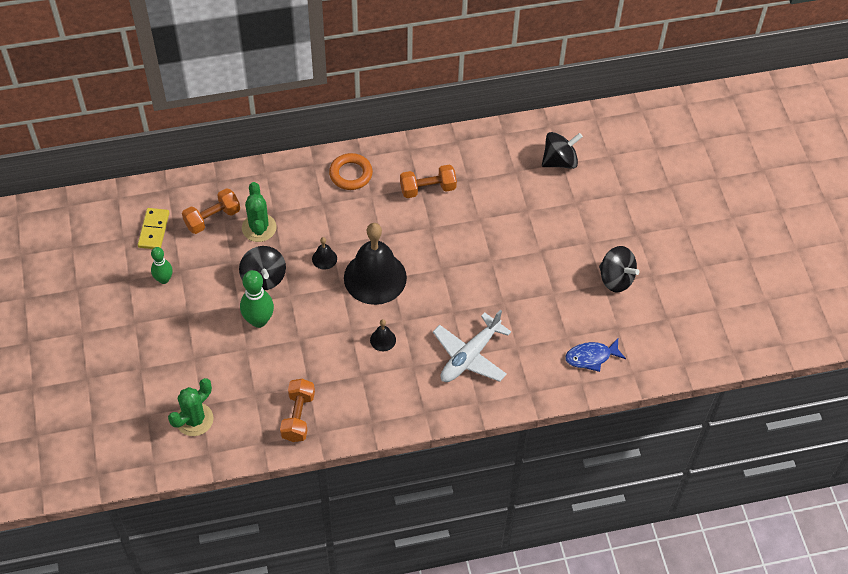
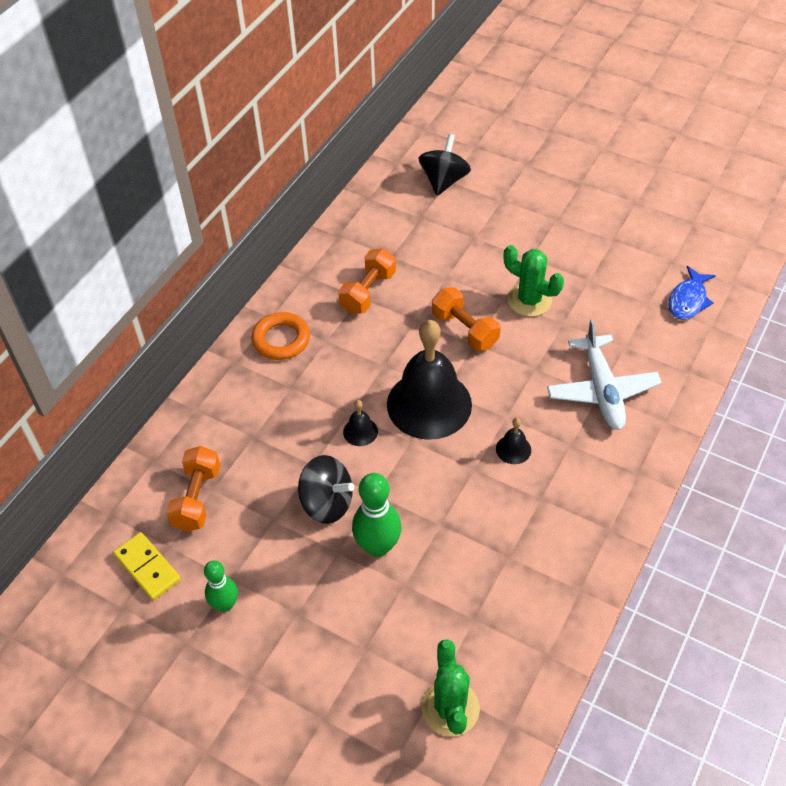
camera: 45 degrees left, 5 degrees down
(259, 228) = (258, 463): green cactus -> green cactus (529, 300)
(298, 416) = (541, 595): orange dumbbell -> orange dumbbell (465, 330)
(616, 279) = (615, 227): black spinning top -> none

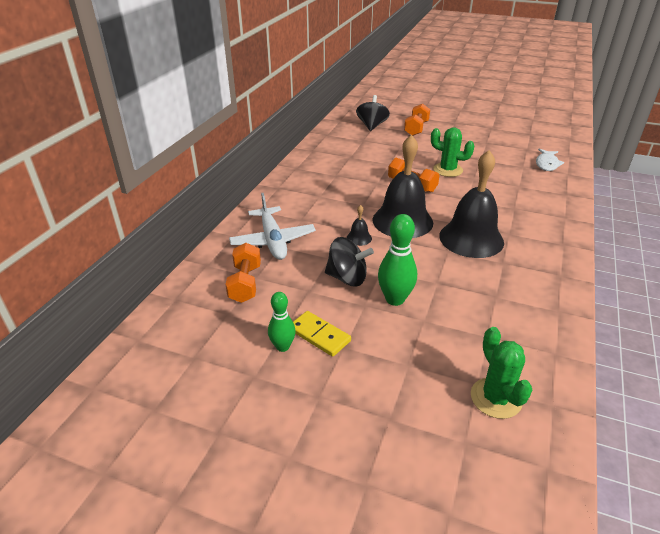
camera: 10 degrees left, 15 degrees down
(147, 568) = (212, 329): yellow domino -> yellow domino (319, 335)
(281, 339) = (288, 197): orange ring -> none
(368, 292) = (341, 173): orange dumbbell -> orange dumbbell (416, 128)
(513, 449) = (471, 238): black bell -> black bell, size x2.48
(602, 390) = (516, 206): white plane -> white plane (273, 241)
(688, 300) = (547, 164): blue fish -> white fish

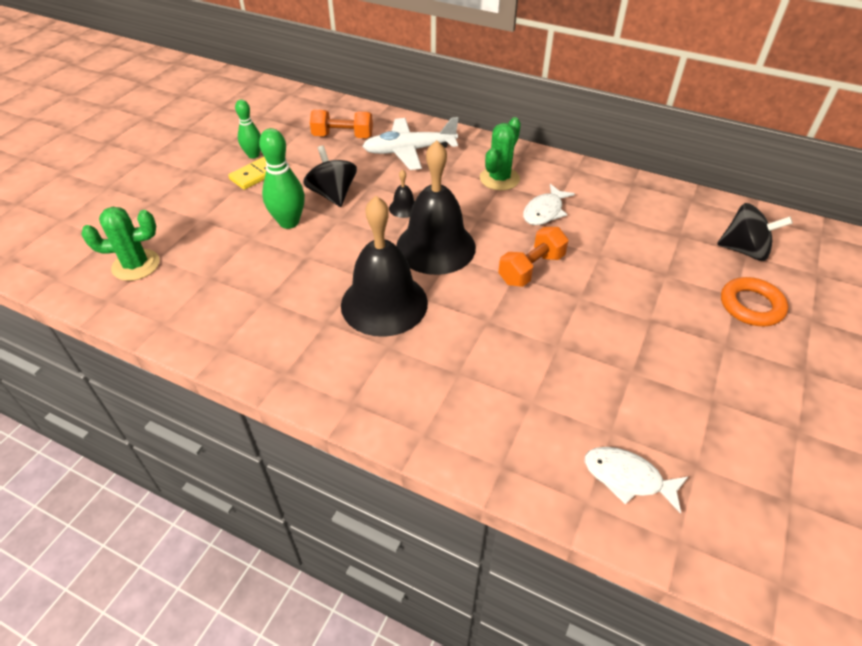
camera: 95 degrees right, 10 degrees up
(347, 278) = (333, 194): black spinning top -> black spinning top turned 135 degrees clockwise
(350, 180) = (544, 211): none -> white fish
(416, 128) = (751, 306): orange dumbbell -> orange ring
(447, 170) = (585, 318): green cactus -> green cactus (499, 179)

